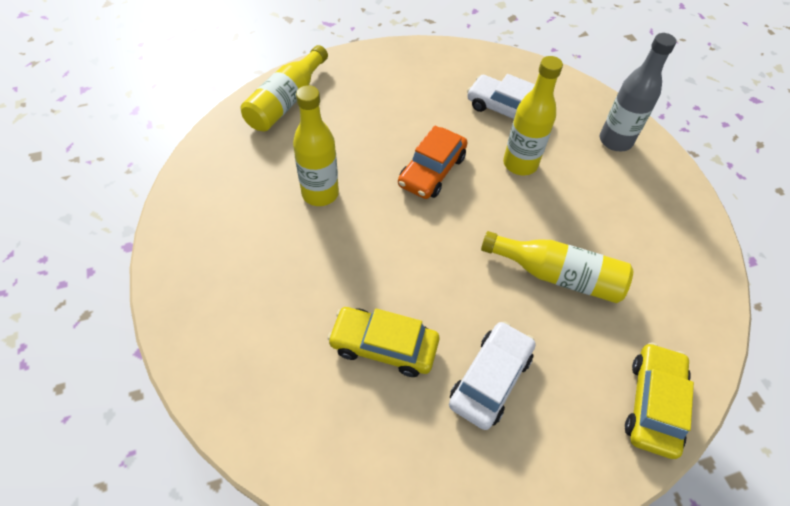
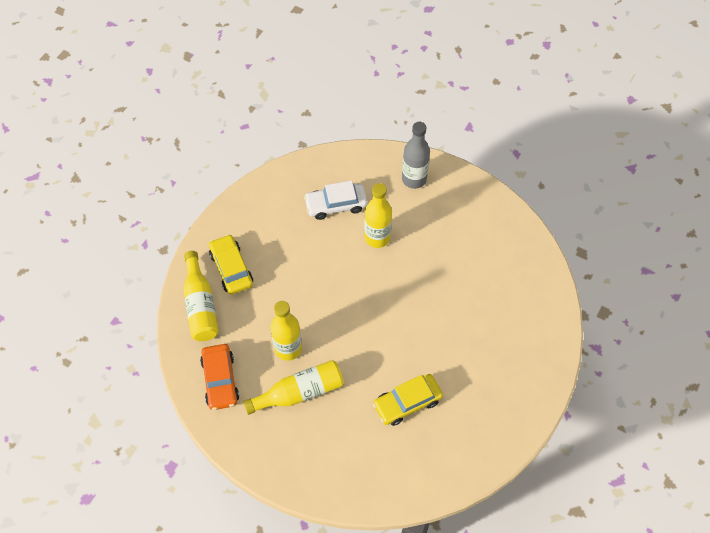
camera: 40 degrees left, 5 degrees up
(432, 171) = (334, 282): orange car -> orange car (220, 380)
(490, 379) = (470, 375): white car -> none
(557, 275) = (453, 292): yellow bottle -> yellow bottle (299, 392)
(653, 404) = (547, 324): yellow car -> yellow car (231, 268)

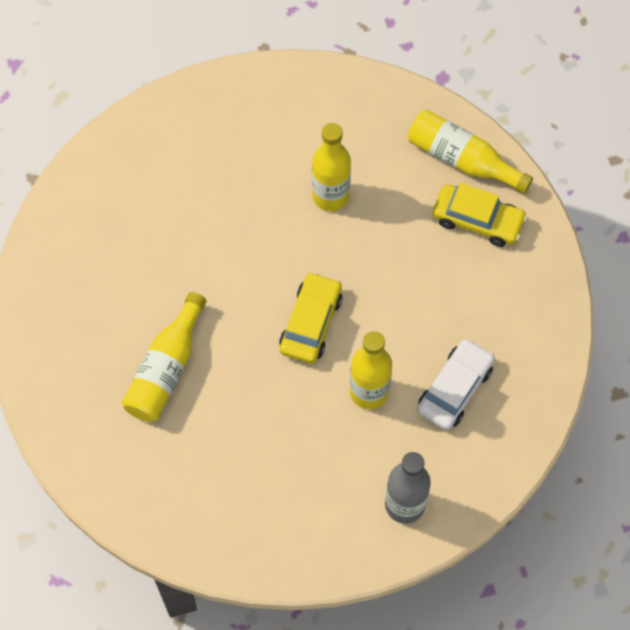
camera: 135 degrees right, 5 degrees up
(220, 380) = (360, 113): orange car -> none
(299, 392) = (274, 168): yellow bottle -> yellow bottle (166, 369)
(407, 402) = (162, 249): yellow car -> yellow car (311, 323)

